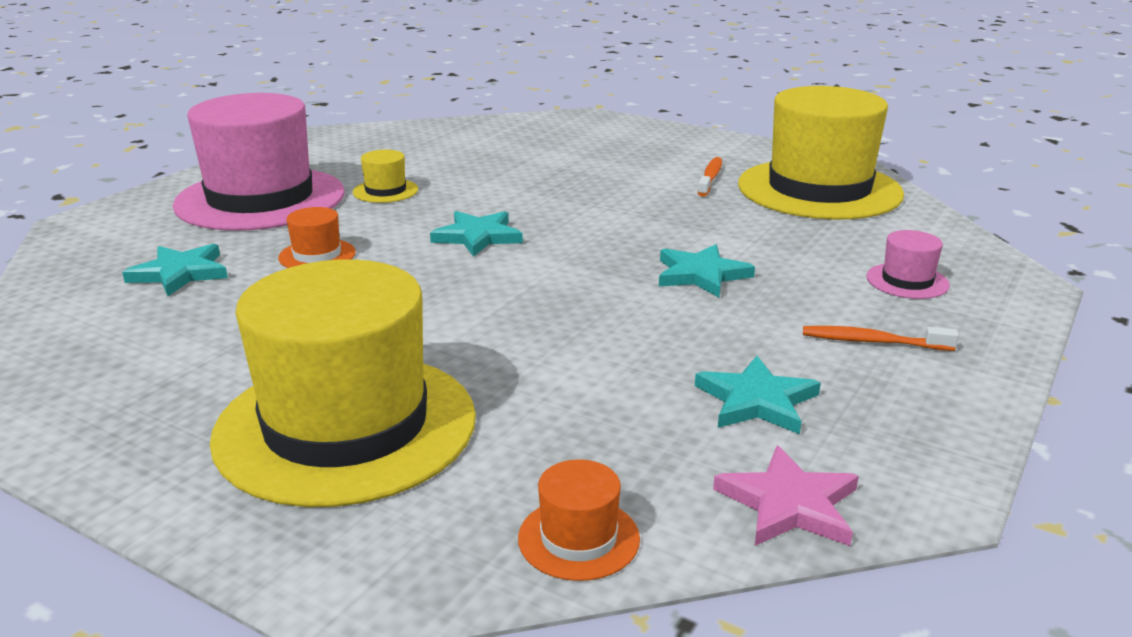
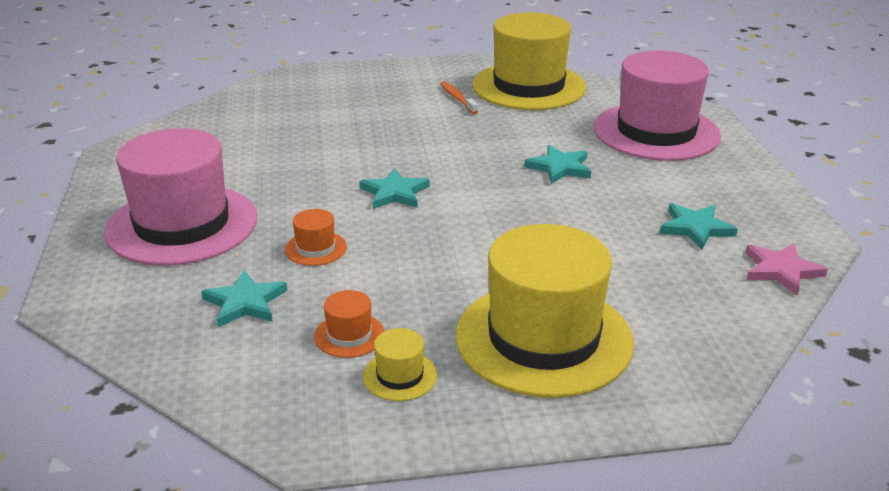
camera: 40 degrees left, 5 degrees up
(385, 191) = (266, 183): yellow hat -> yellow hat (400, 376)
(578, 538) = (735, 330): orange hat -> orange hat (349, 335)
(872, 342) = (692, 174): orange toothbrush -> none
(907, 281) = (656, 132): pink hat -> pink hat, size x2.50

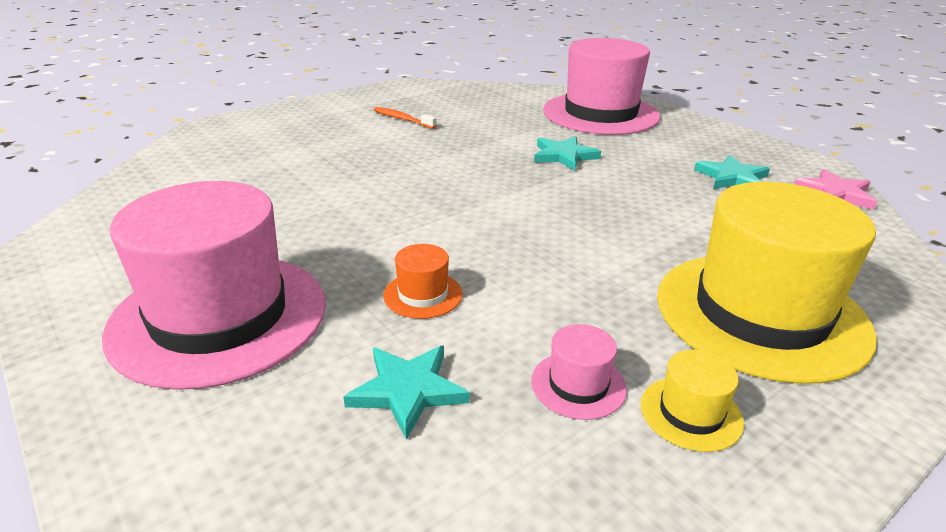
camera: 30 degrees left, 0 degrees up
(349, 335) = (578, 385): orange hat -> pink hat
(395, 193) = (442, 213): turquoise star -> none
(528, 86) = (454, 99): yellow hat -> none

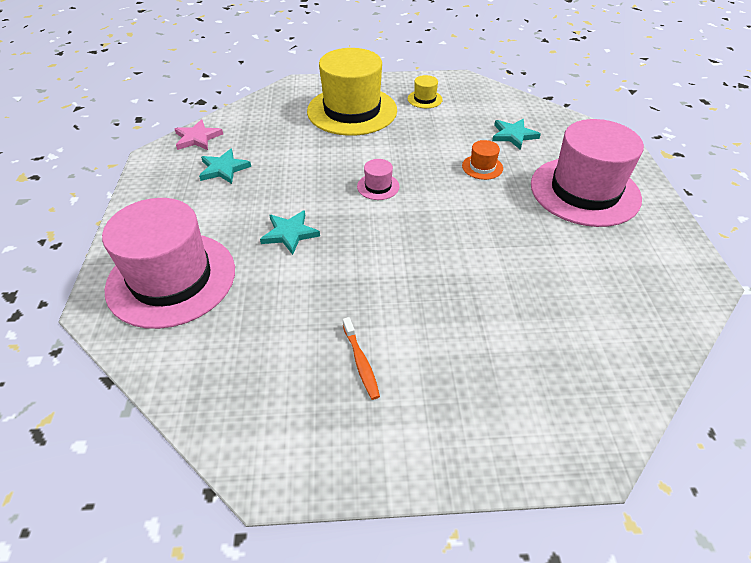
camera: 145 degrees left, 15 degrees up
(578, 385) = (451, 116): pink hat -> pink hat (378, 186)

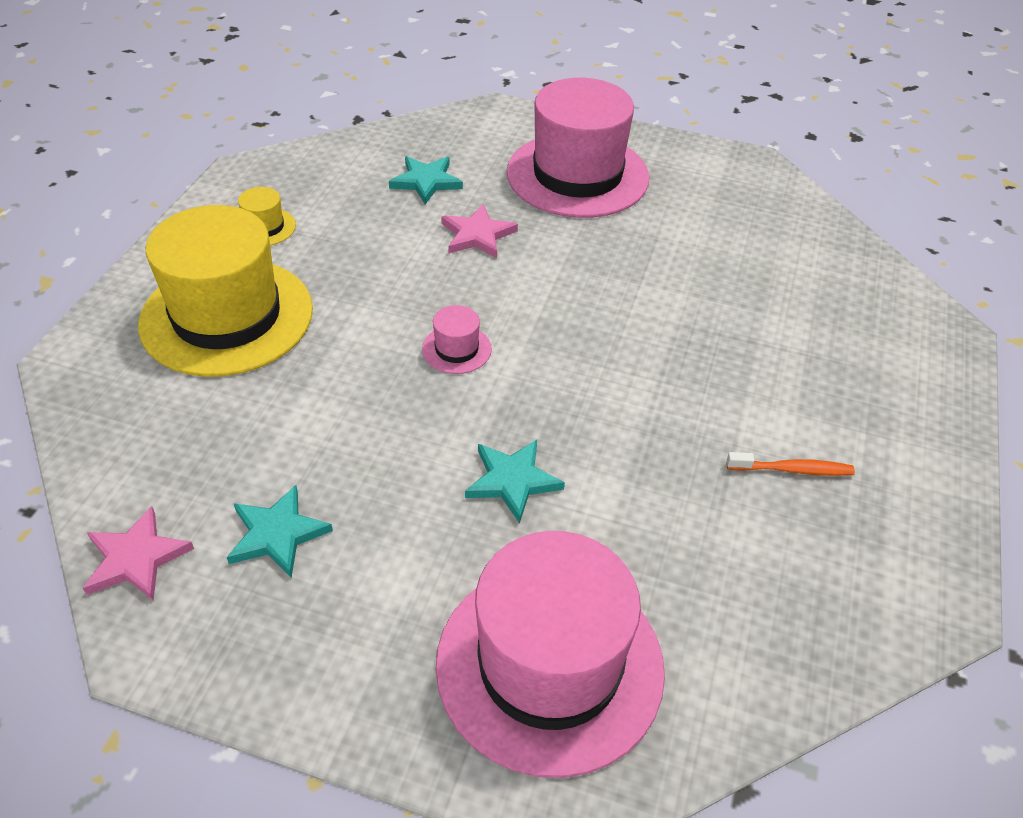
camera: 70 degrees left, 0 degrees up
(482, 167) = (477, 235): orange hat -> pink star

